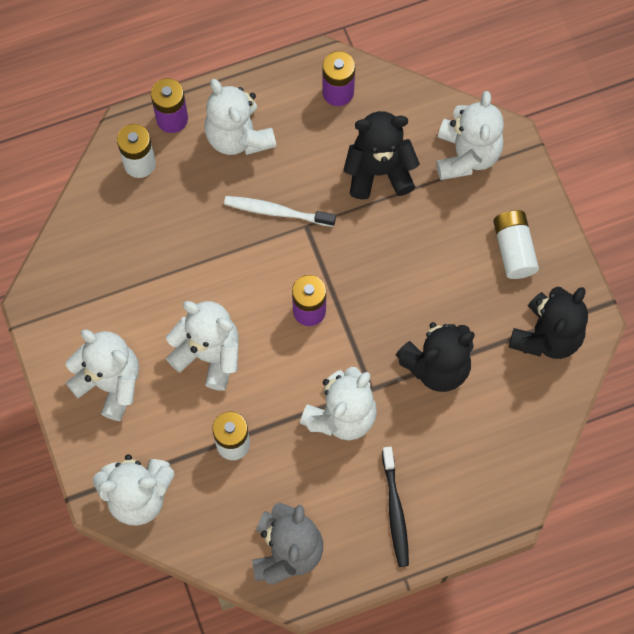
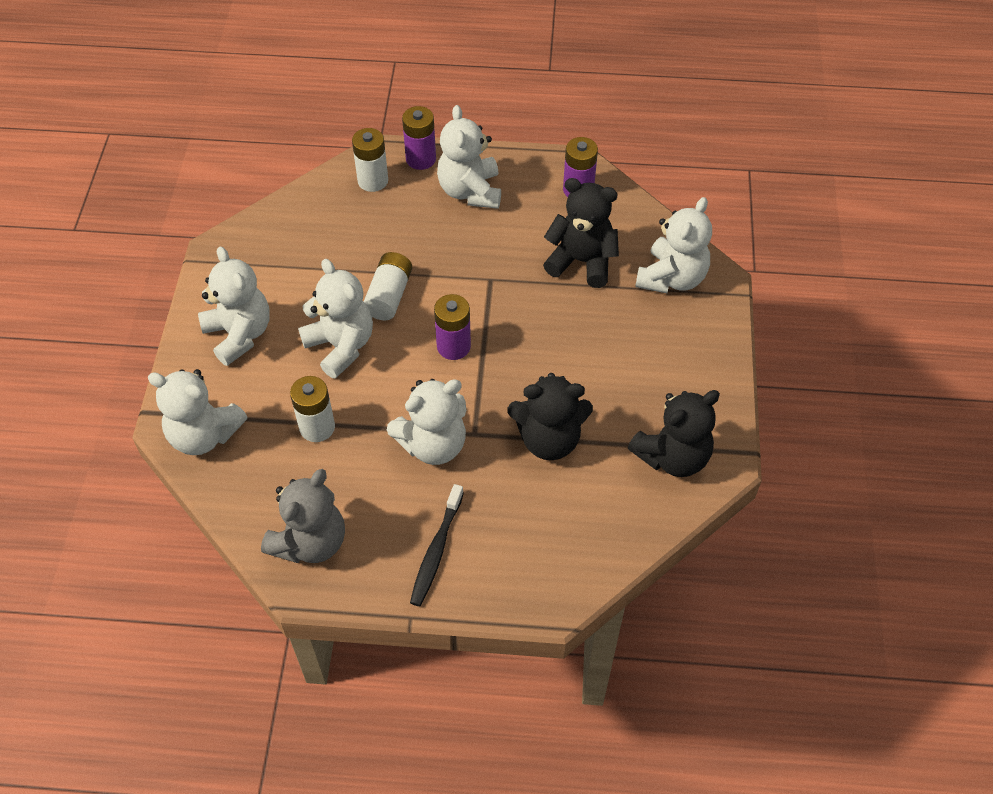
camera: 25 degrees right, 15 degrees down
(276, 211) = (470, 258): white toothbrush -> none
(514, 249) = (677, 370): white battery -> white battery (389, 295)

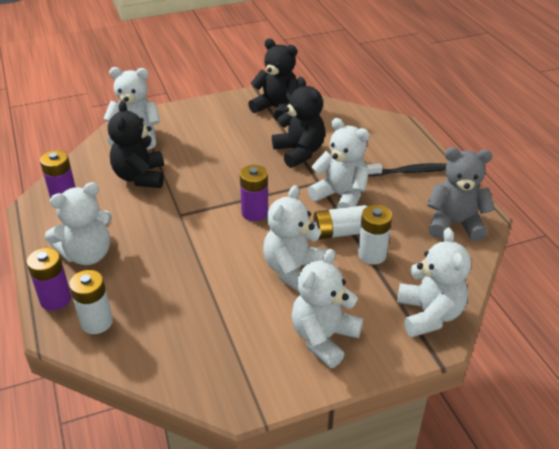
camera: 115 degrees left, 15 degrees down
(389, 295) = (227, 262): white battery -> white battery (340, 232)

